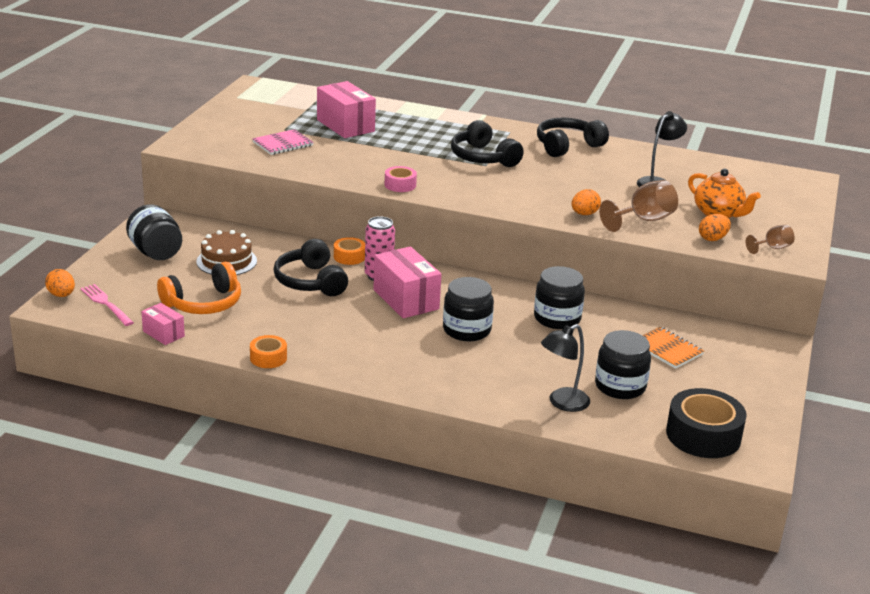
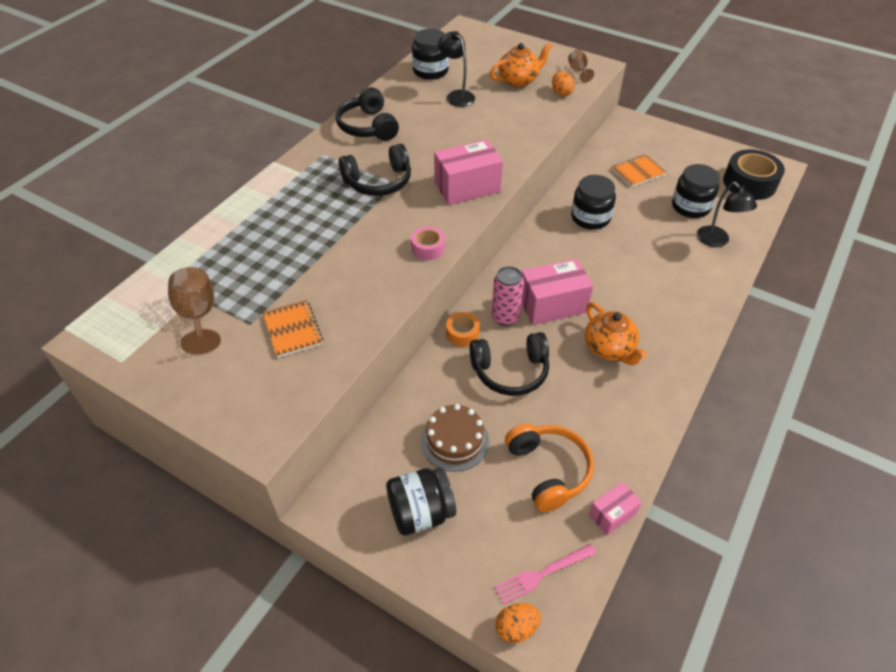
camera: 75 degrees left, 20 degrees up
(268, 358) = (658, 422): orange tape -> none
(283, 144) = (293, 330): pink notebook -> orange notebook
(345, 125) = (260, 269): pink box -> pink box (467, 187)
(356, 331) = (609, 348): none -> orange teapot
(466, 330) = (608, 274): black jar -> black jar (430, 71)
(584, 214) = (510, 145): orange egg -> none
(643, 220) = (526, 118): brown goblet -> brown goblet (198, 316)

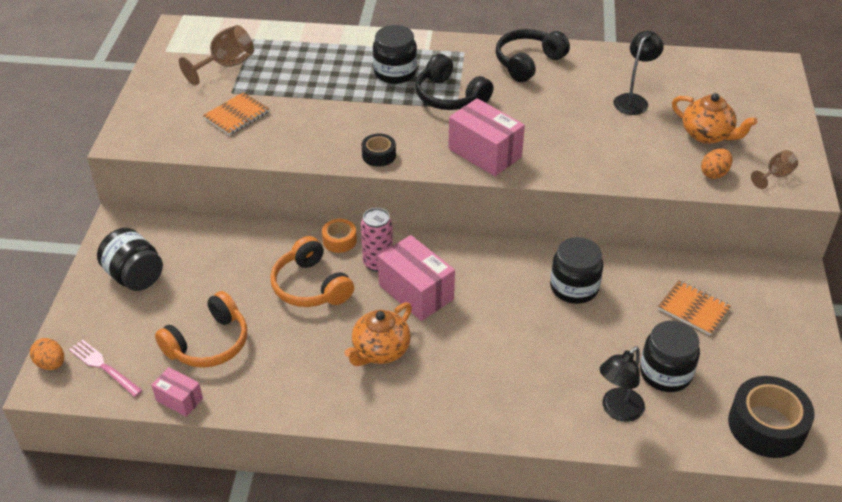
camera: 65 degrees right, 5 degrees down
(428, 248) = (379, 155): pink tape -> black tape
(430, 71) = (661, 69): black jar -> black jar (395, 72)
(455, 441) = (214, 274): brown cake -> none
(510, 371) = (311, 286): black headphones -> orange headphones

